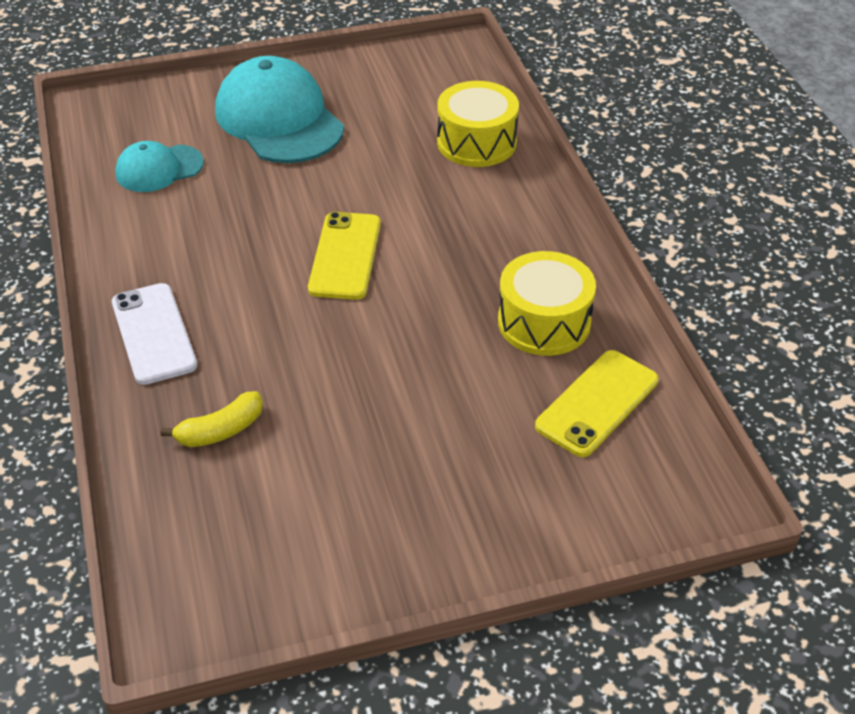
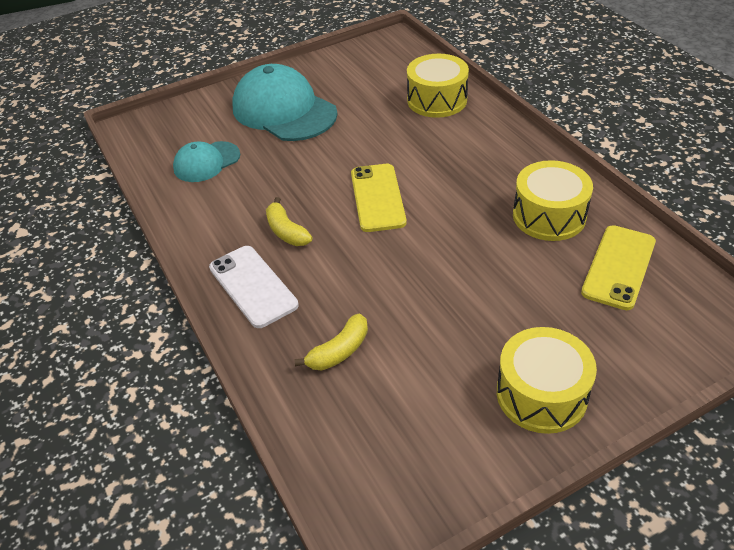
camera: 10 degrees left, 0 degrees up
(219, 275) = (286, 231): none -> yellow banana
(429, 530) = (541, 394): none -> yellow drum

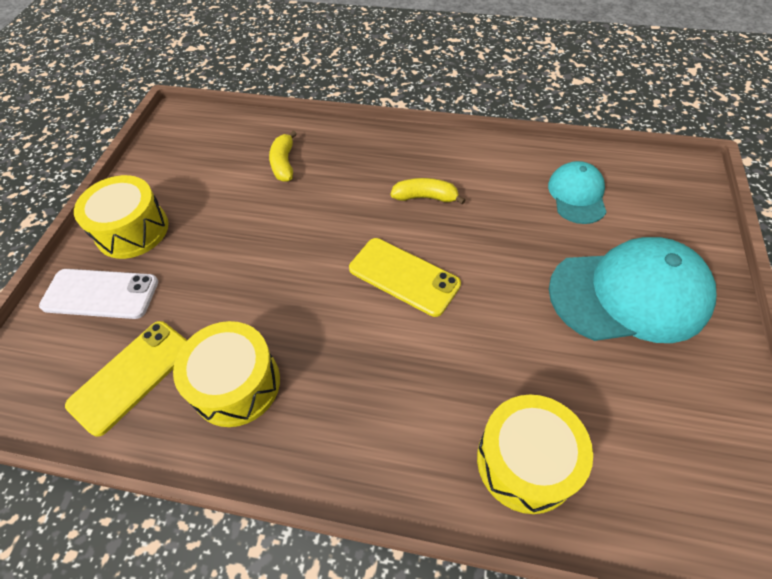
camera: 130 degrees right, 10 degrees up
(252, 286) = (387, 154): white phone -> white phone (100, 294)
(619, 267) = (131, 376): yellow phone -> yellow phone turned 60 degrees clockwise

